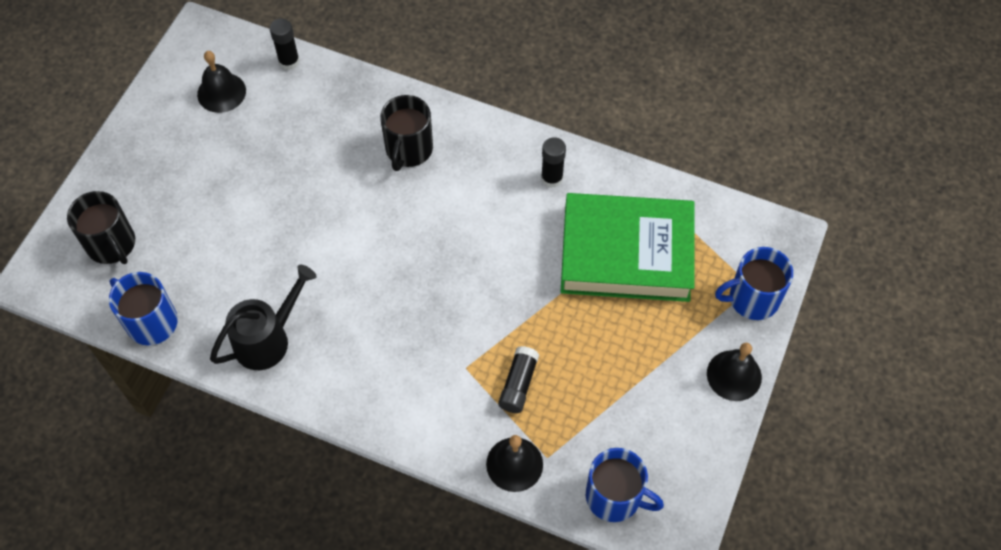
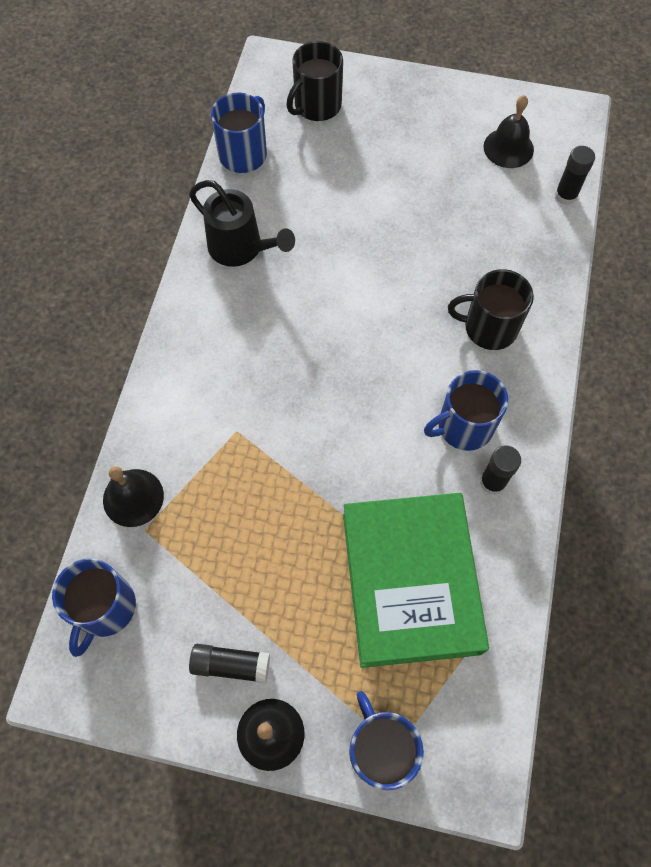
camera: 80 degrees right, 5 degrees up
(498, 188) = (463, 426): none -> blue mug
(518, 384) = (224, 487): black glue stick -> black glue stick (231, 665)

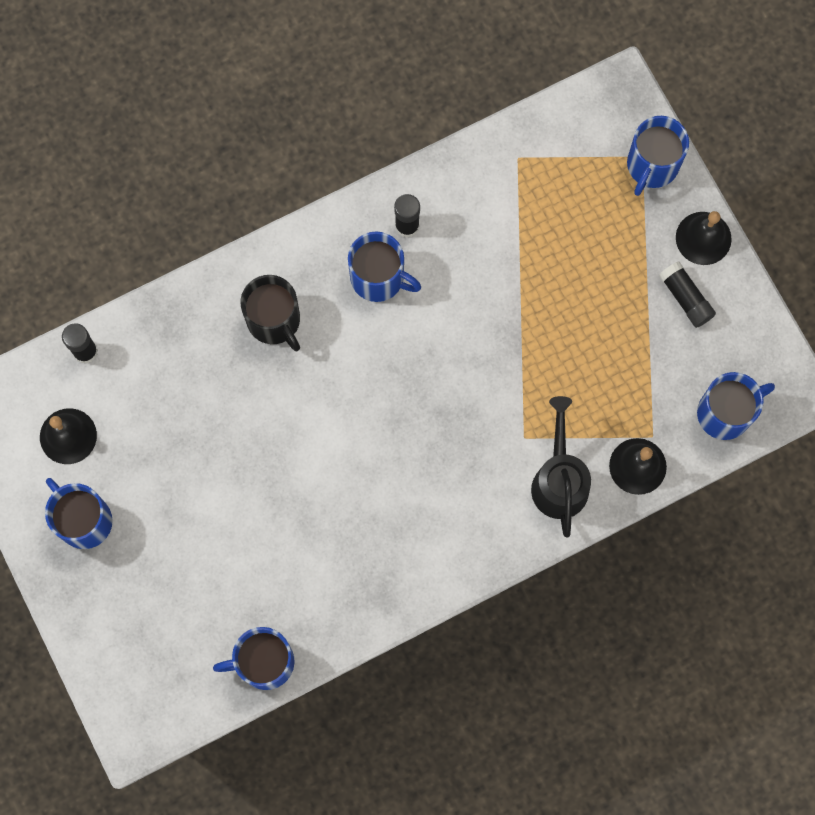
camera: 130 degrees left, 10 degrees up
(241, 248) = (364, 576): black watering can -> black watering can (559, 480)
(316, 106) = (155, 644): black mug -> none
(410, 582) = (530, 227): green book -> none
(438, 120) = (84, 520): none -> blue mug

